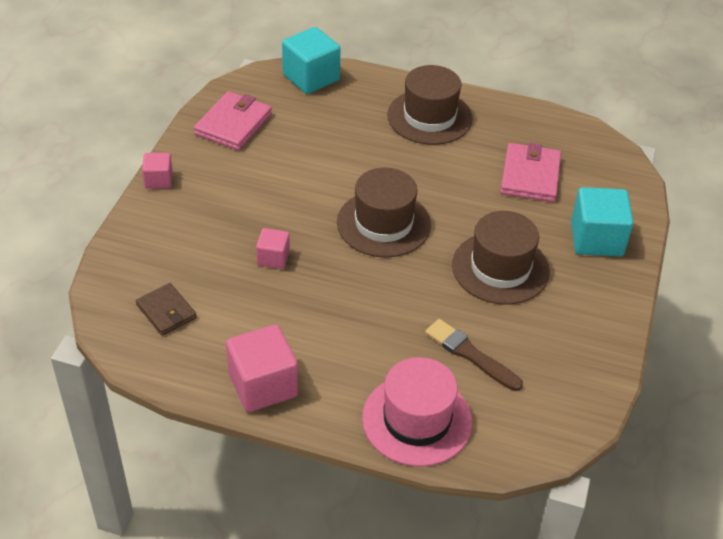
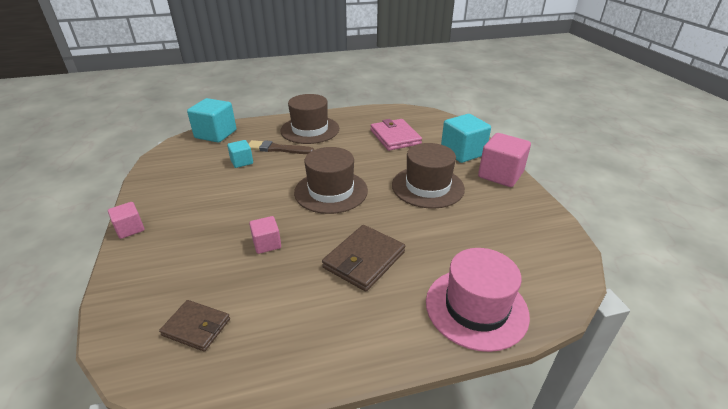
camera: 30 degrees left, 10 degrees down
(233, 124) = (174, 174): pink wallet -> none
(263, 385) = (333, 347): pink cube -> pink cube (500, 175)
(314, 136) = (242, 162): none -> turquoise cube
(353, 321) = (364, 260): none -> brown wallet
(470, 354) = (463, 244): brown brush -> brown brush (278, 149)

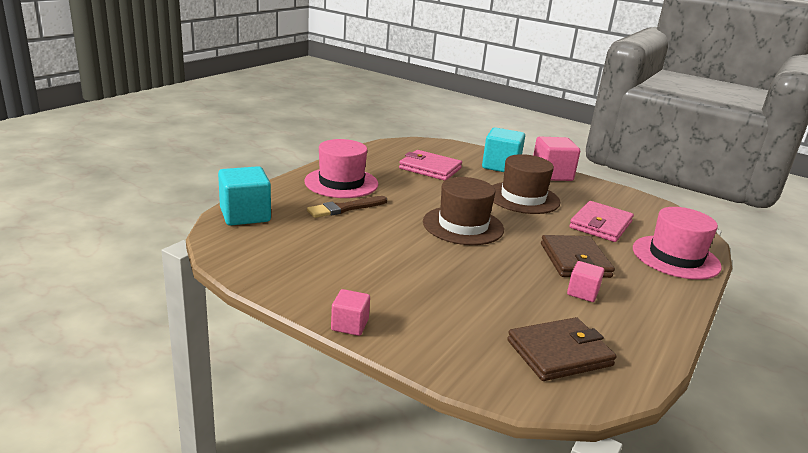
camera: 45 degrees left, 10 degrees down
(196, 327) = (559, 353): brown wallet -> brown wallet, size x1.52
(242, 162) = (333, 230): turquoise cube -> none
(267, 244) = (493, 280): pink cube -> pink cube (582, 293)
(310, 130) = (341, 183): brown hat -> pink hat
(456, 239) = (600, 225): none -> pink wallet

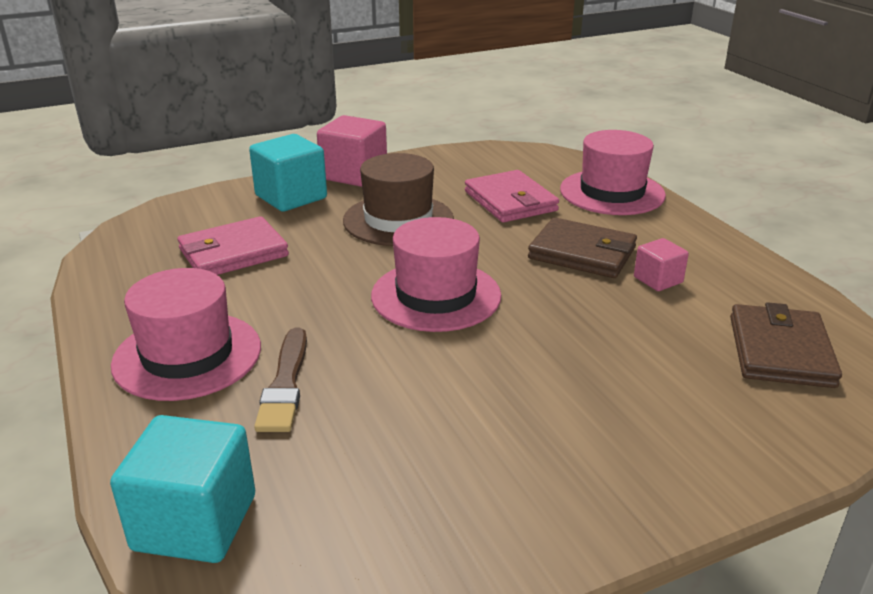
camera: 55 degrees left, 5 degrees up
(349, 325) = (657, 512): pink cube -> none
(463, 225) = (436, 295): brown hat -> pink hat

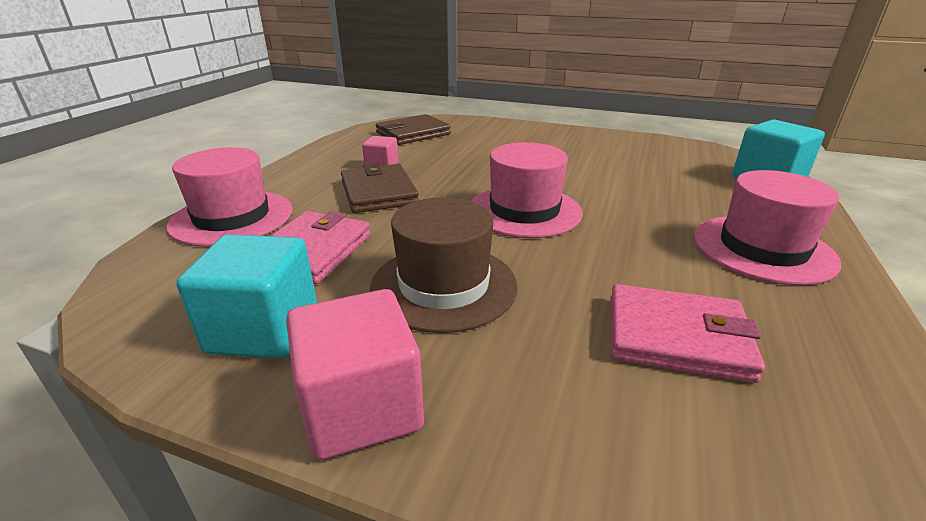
camera: 135 degrees left, 0 degrees up
(285, 384) = (688, 207): brown brush -> none
(291, 197) = (516, 410): turquoise cube -> turquoise cube (263, 329)

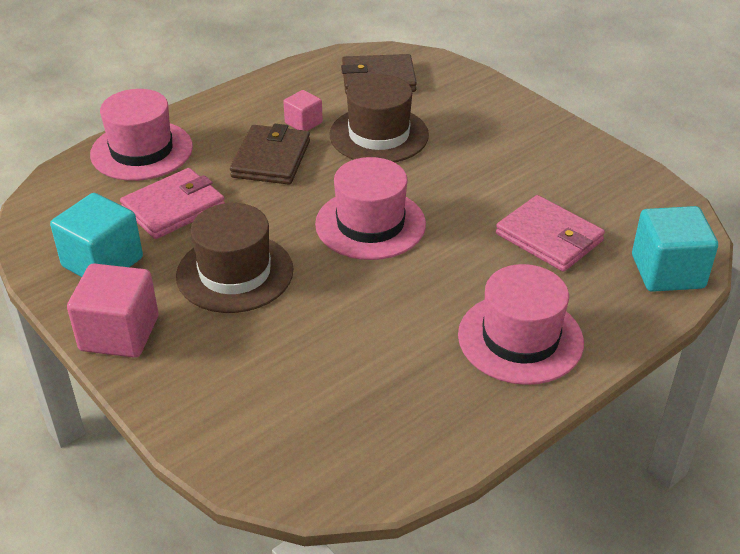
camera: 30 degrees right, 10 degrees up
(454, 160) = (379, 135): none -> brown hat
(676, 337) = (342, 372): pink wallet -> pink wallet (549, 237)

